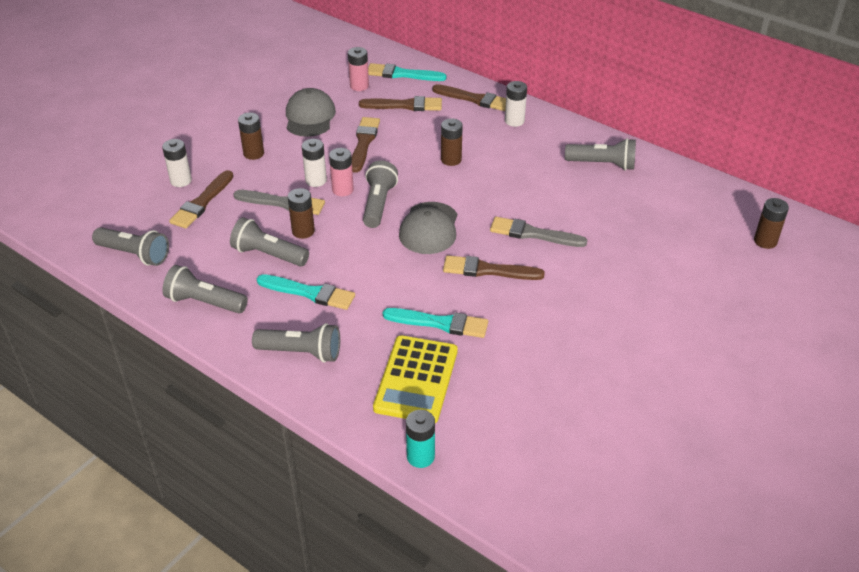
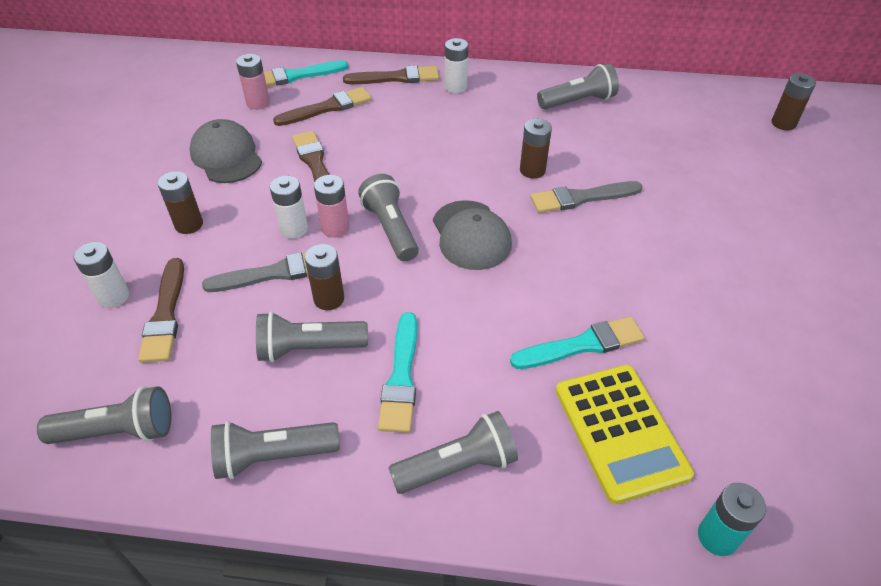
camera: 30 degrees left, 5 degrees up
(309, 293) = (401, 377): turquoise brush -> turquoise brush turned 105 degrees clockwise
(451, 159) = (427, 149): brown battery -> brown battery (532, 170)
(488, 270) = (574, 257): brown brush -> none

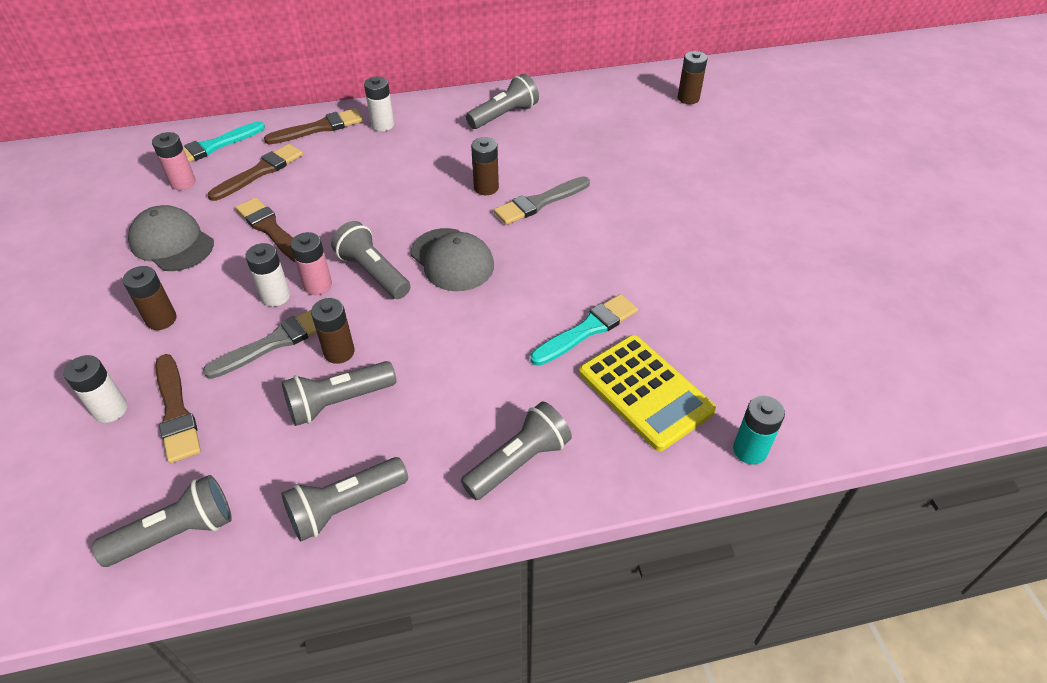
camera: 20 degrees left, 0 degrees up
(401, 377) = (437, 402): turquoise brush -> none

